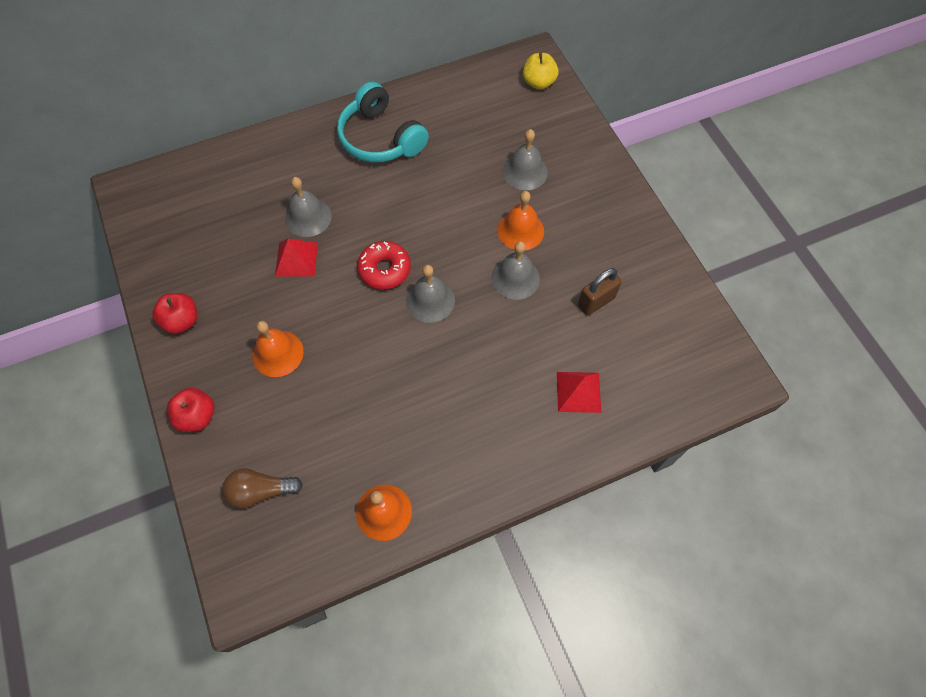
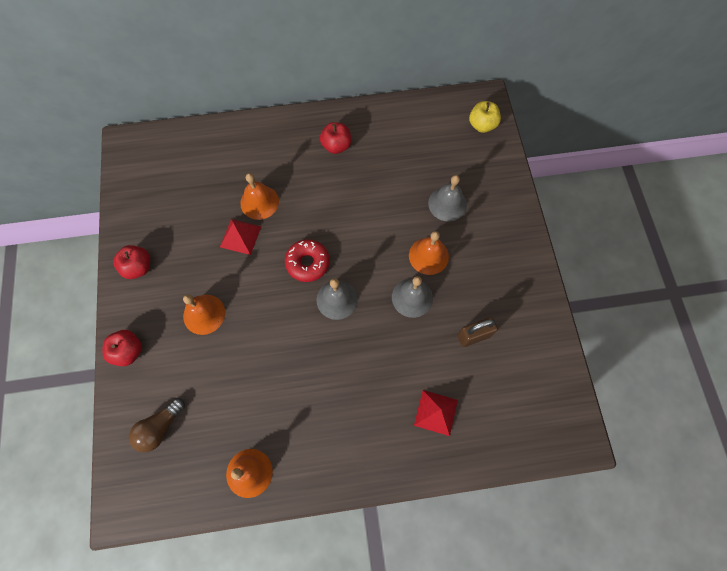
camera: 15 degrees right, 5 degrees up
(261, 491) = (160, 428): brown light bulb -> brown light bulb turned 60 degrees counterclockwise
(308, 217) = (259, 202): grey bell -> orange bell
(380, 138) = (336, 146): turquoise headphones -> red apple

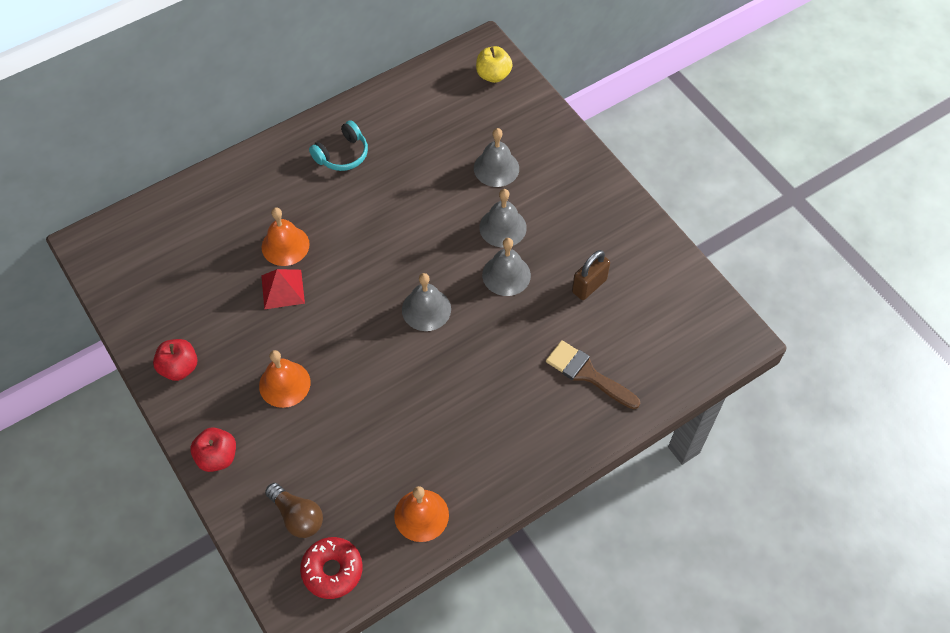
camera: 25 degrees left, 10 degrees down
(160, 428) = (297, 516): brown light bulb -> brown light bulb turned 60 degrees counterclockwise
(307, 263) = (374, 286): red donut -> red donut (332, 570)
(336, 146) = (342, 155): red apple -> turquoise headphones
(428, 256) = (502, 227): orange bell -> grey bell
(436, 412) = (587, 374): red pyramid -> brown brush

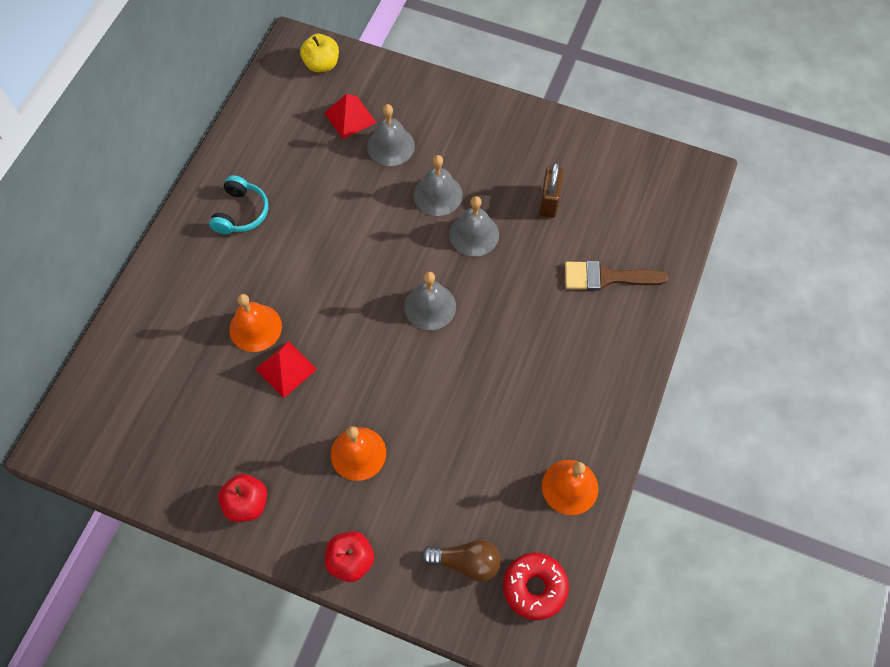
camera: 35 degrees left, 5 degrees up
(482, 128) = (350, 117): none -> red pyramid

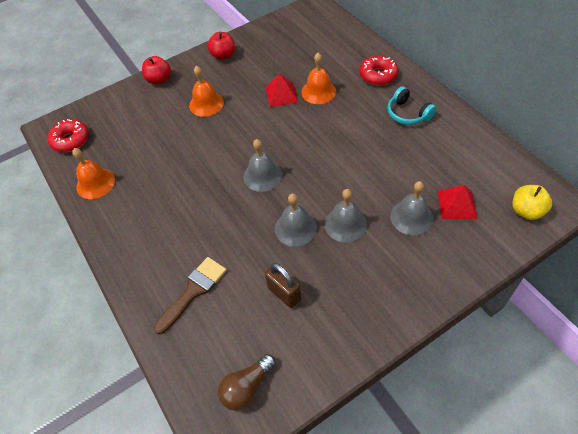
camera: 130 degrees right, 10 degrees down
(186, 276) = (378, 75): none -> red donut
(466, 562) = (111, 120): brown light bulb -> brown light bulb (247, 387)

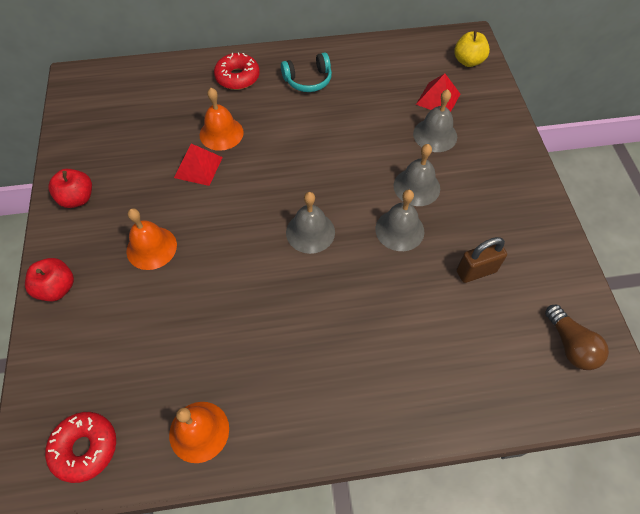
camera: 70 degrees left, 5 degrees up
(194, 291) = (435, 358): brown brush -> none

